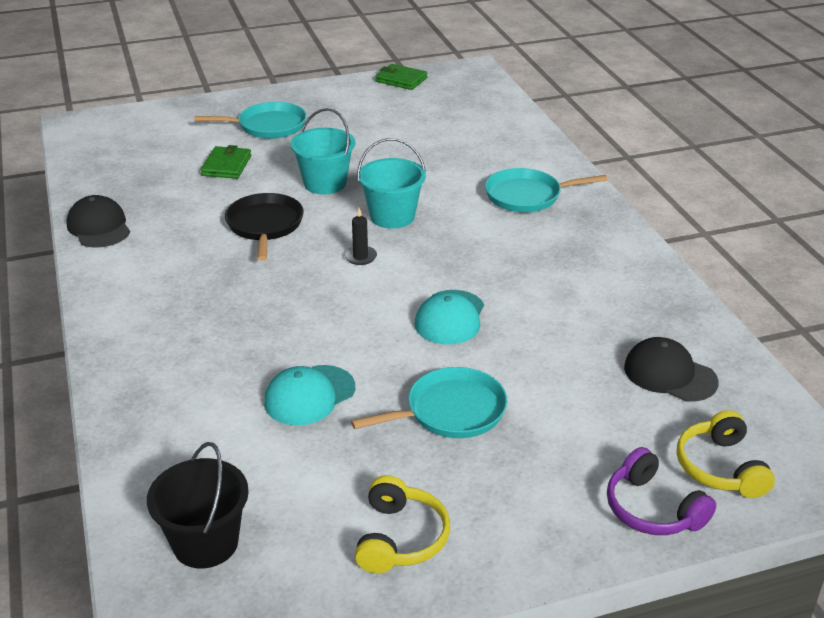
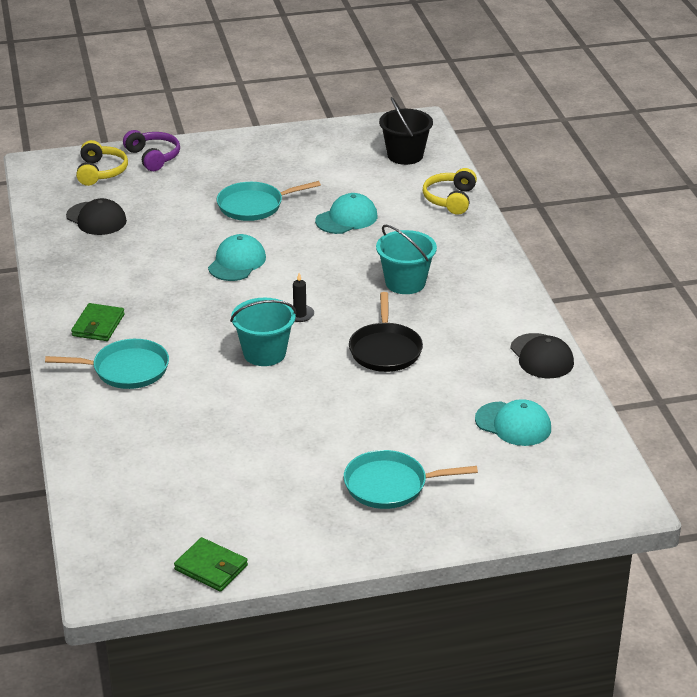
camera: 175 degrees left, 0 degrees up
(150, 170) = (513, 424): none -> turquoise cap
(226, 166) = (432, 425): green wallet -> green wallet (98, 325)
(325, 183) = (326, 396): turquoise bucket -> turquoise bucket (405, 283)
(400, 538) = (298, 152): yellow headphones -> yellow headphones (450, 199)

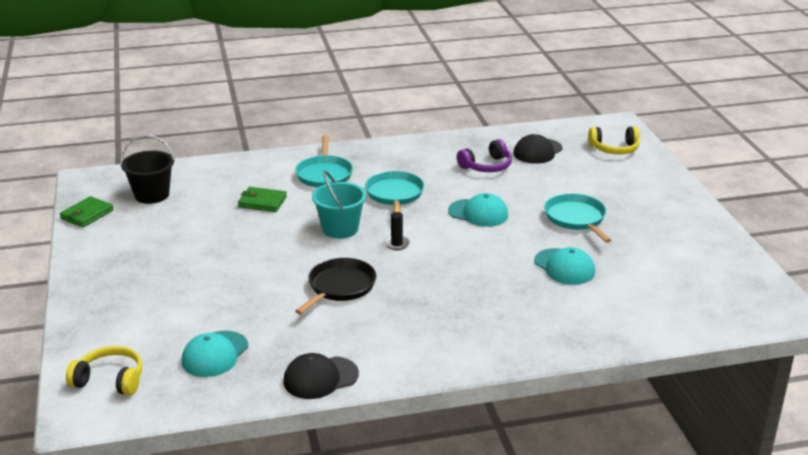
camera: 90 degrees right, 5 degrees down
(98, 325) = (383, 161): green wallet -> green wallet (262, 202)
(153, 157) = (648, 169): purple headphones -> purple headphones (486, 166)
(385, 350) = (340, 287): black pan -> black pan turned 120 degrees clockwise
(390, 485) = (150, 287): turquoise pan -> turquoise pan (394, 195)
(405, 155) = (706, 303): black bucket -> black bucket (152, 195)
(405, 283) = (451, 299): turquoise bucket -> none
(450, 199) = (619, 330): yellow headphones -> yellow headphones (110, 380)

